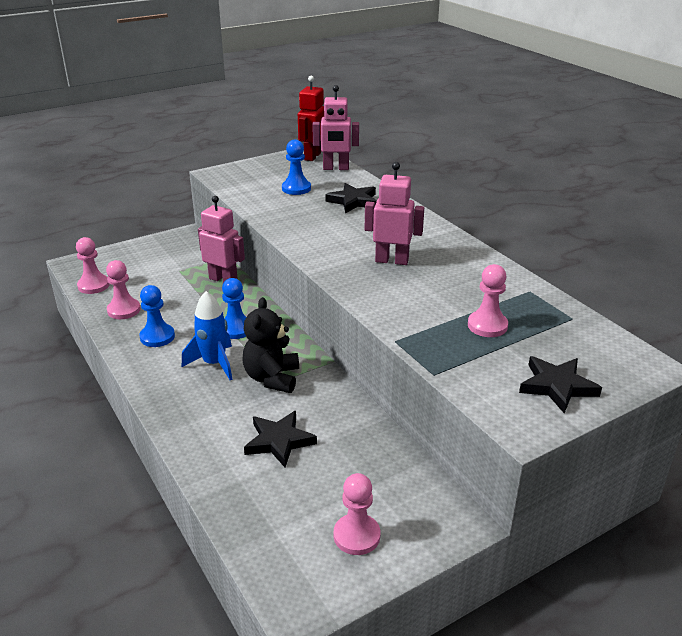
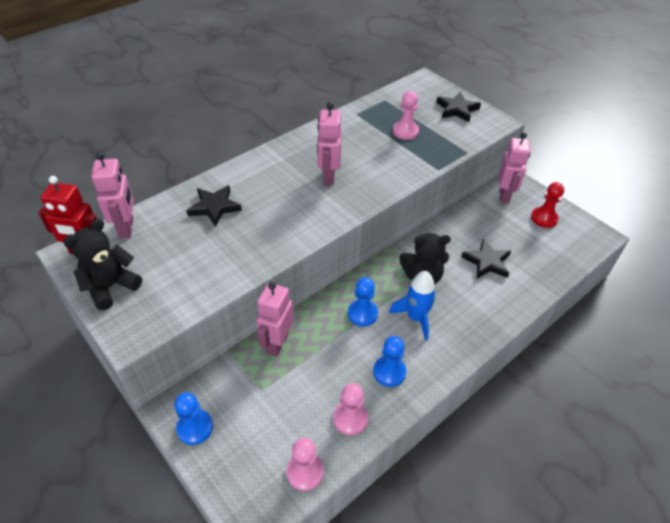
camera: 100 degrees left, 15 degrees up
(270, 165) = (110, 287): none -> black teddy bear
(296, 188) = (182, 253): blue pawn -> blue pawn (195, 428)
(356, 536) = (544, 218): pink pawn -> red pawn
(421, 498) = (504, 195): none -> pink robot

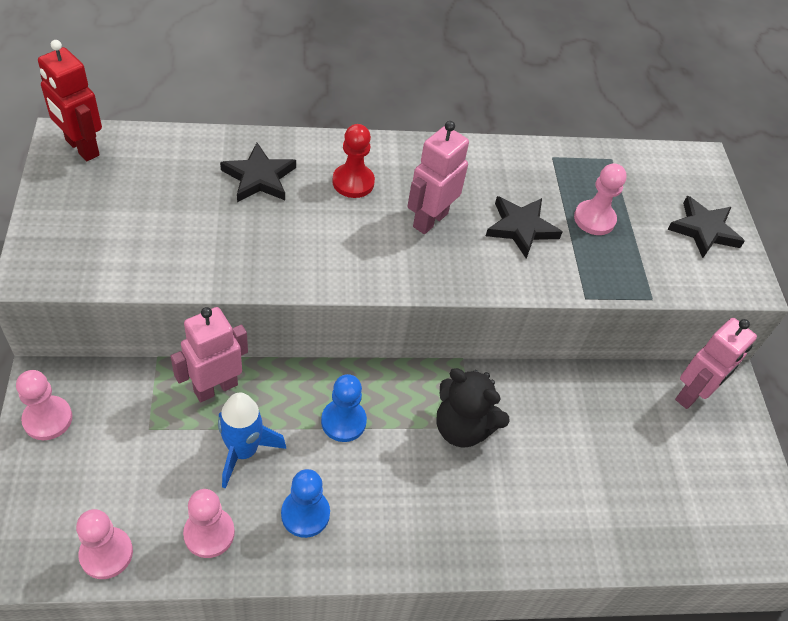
camera: 30 degrees right, 5 degrees up
(110, 287) = (68, 203): black teddy bear -> none
(127, 228) = (146, 145): pink robot -> none
(195, 428) = (47, 419): blue pawn -> pink pawn
(416, 318) = (402, 472): blue rocket -> blue rocket (243, 451)
(487, 262) = (570, 467): black star -> black star (521, 228)
(544, 218) = (718, 463): red pawn -> red pawn (353, 182)

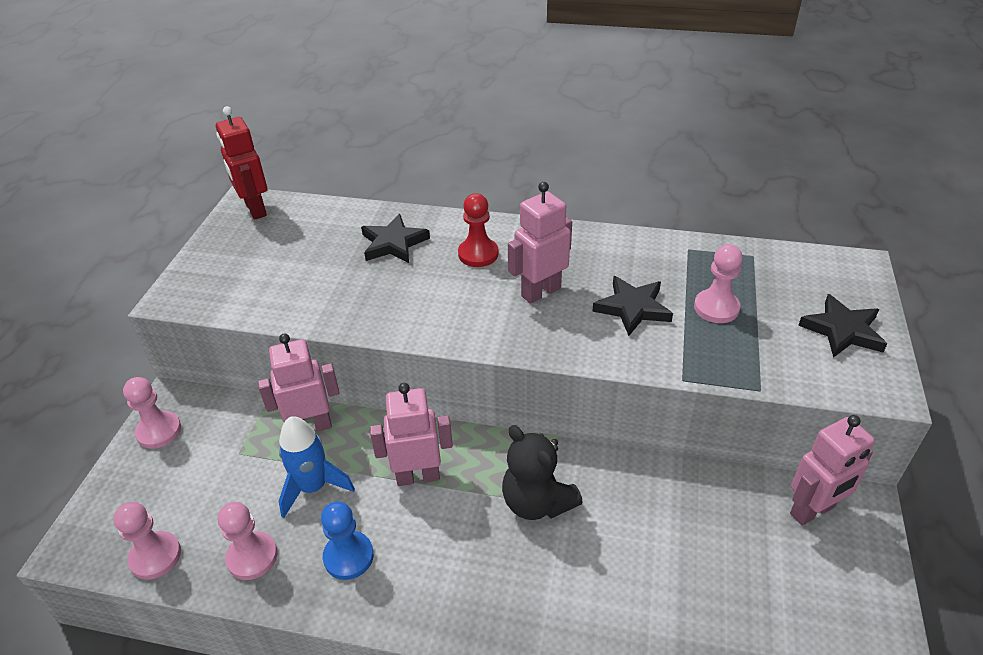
camera: 25 degrees right, 10 degrees down
(343, 421) = (418, 476): blue pawn -> pink robot

